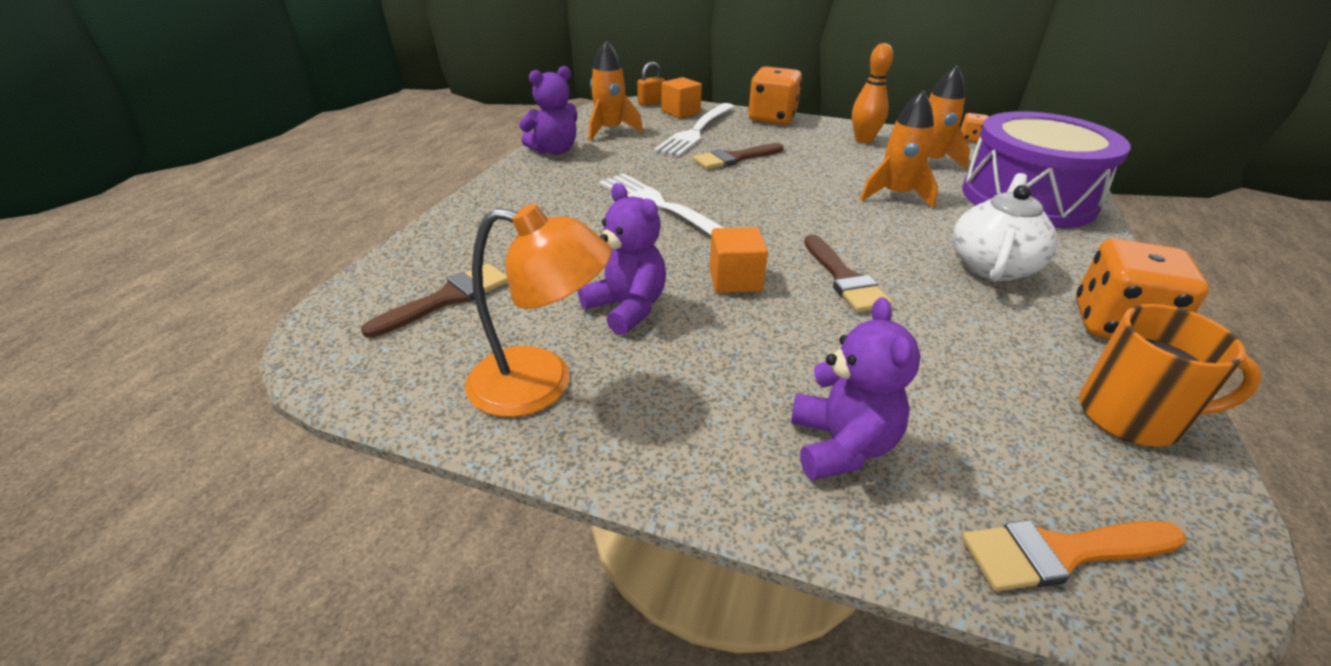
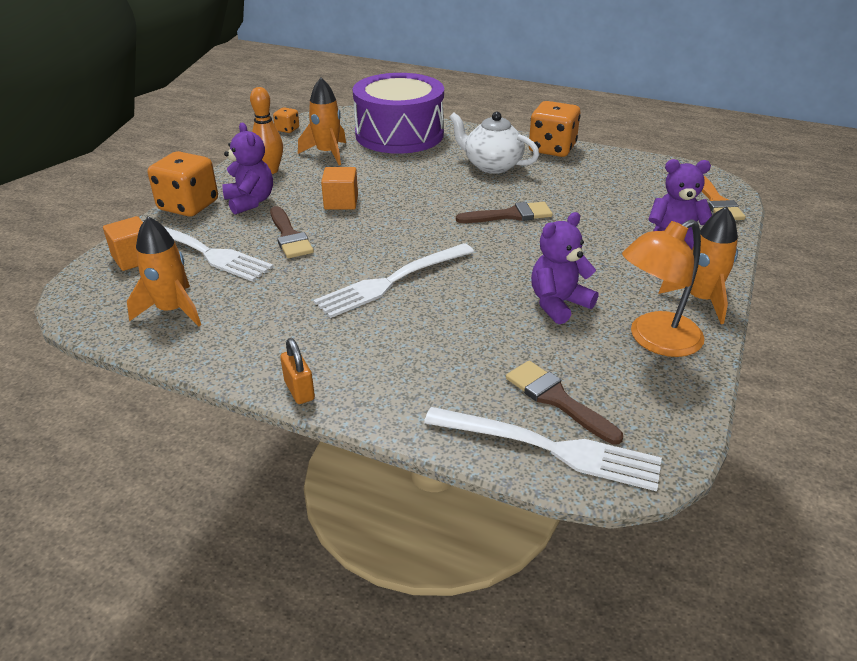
camera: 85 degrees left, 0 degrees up
(378, 291) = (550, 448): none -> white fork
(541, 384) = (655, 340): orange lamp -> orange lamp turned 135 degrees counterclockwise
(554, 150) = (222, 352): purple teddy bear -> purple teddy bear (250, 202)
(651, 103) = (86, 277): orange padlock -> orange padlock (299, 390)
(735, 280) = (515, 256): orange cube -> orange cube (341, 202)
(895, 195) = (386, 177): orange rocket -> orange rocket (700, 299)
(1132, 416) = (626, 166): orange mug -> none

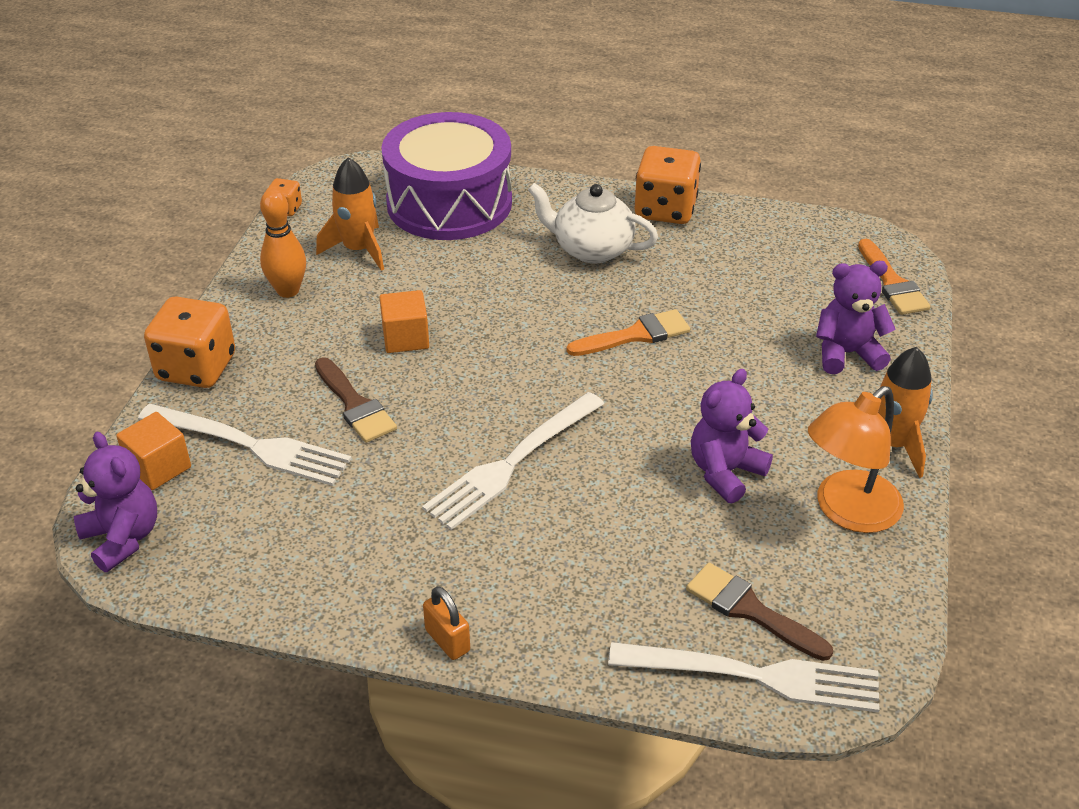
camera: 10 degrees left, 5 degrees up
(172, 310) = (245, 544): orange rocket -> none
(250, 202) = (280, 351): purple teddy bear -> purple teddy bear (123, 538)
(510, 215) = (635, 335): brown brush -> orange brush

